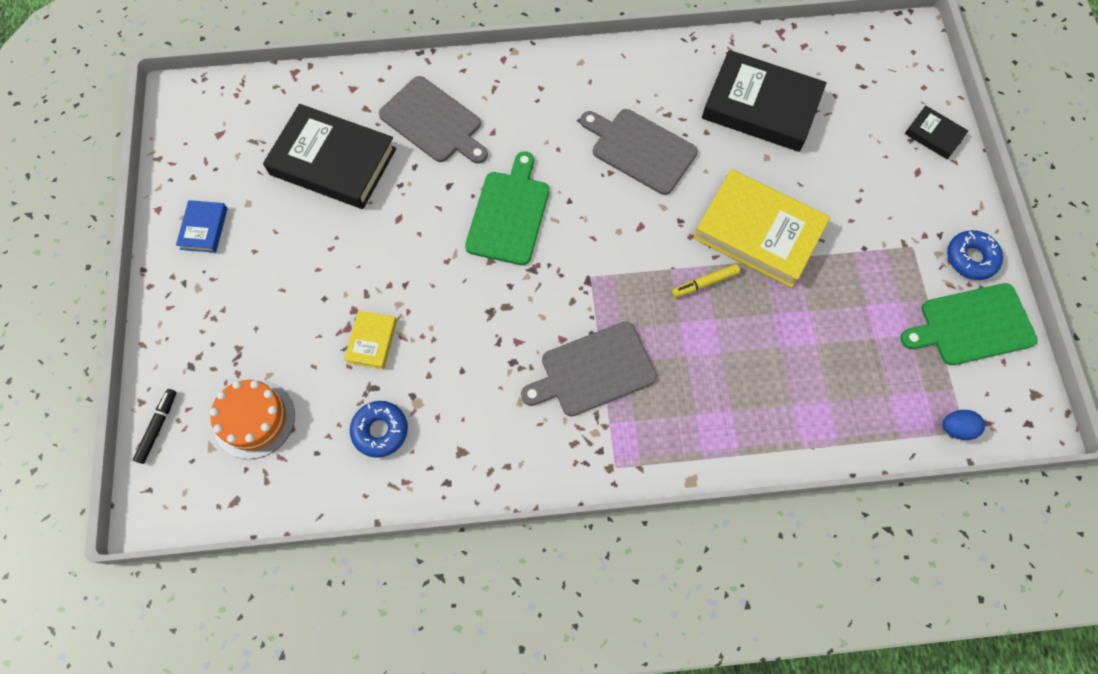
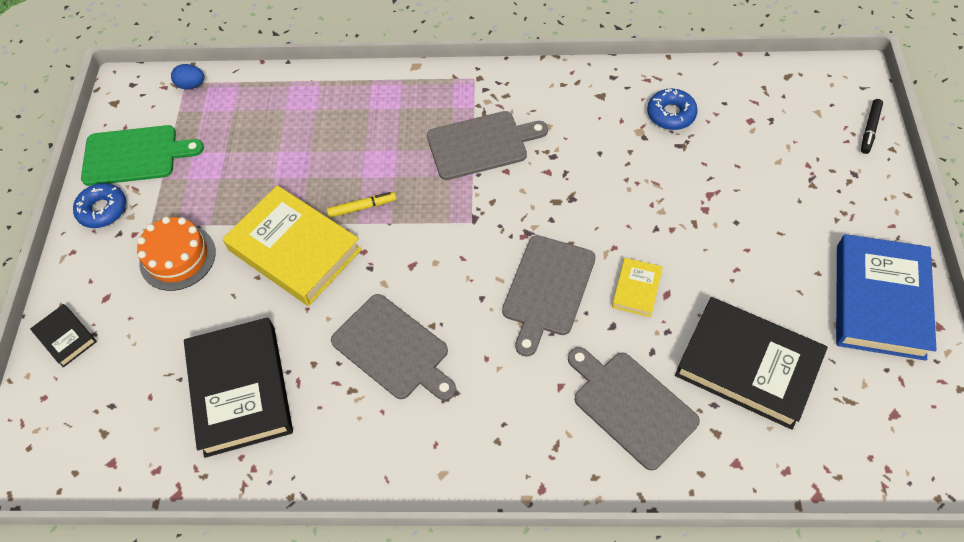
camera: 170 degrees left, 10 degrees down
(204, 228) = (879, 301): blue book -> blue book, size x2.13
(254, 419) = (784, 129): orange cake -> orange cake (177, 257)
(372, 341) = (684, 181): yellow book -> yellow book (636, 289)
(509, 214) = (547, 289): green cutting board -> grey cutting board
(761, 106) = (241, 390): black book -> black book turned 45 degrees clockwise

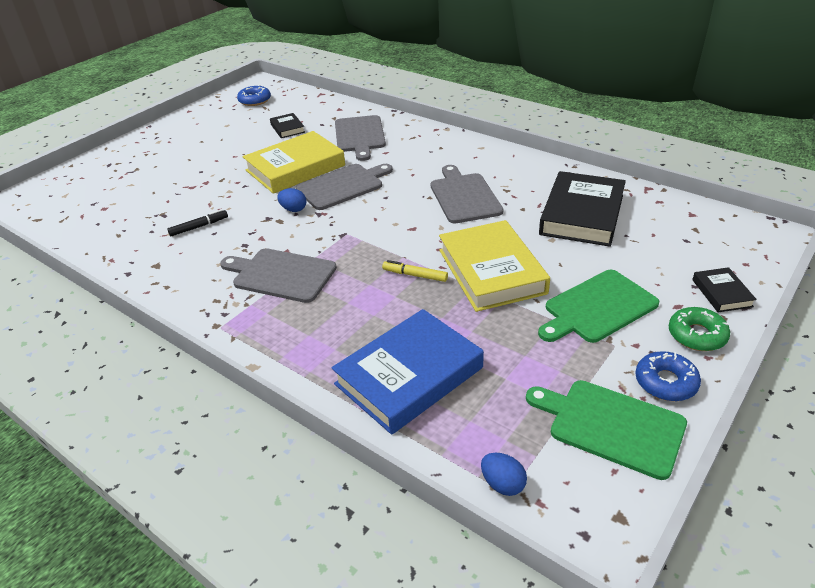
camera: 145 degrees left, 20 degrees down
(84, 271) = (697, 335): none -> green donut
(177, 257) = (598, 308): orange cake -> green cutting board
(560, 224) = (293, 209): none -> blue egg
(636, 289) = (295, 168): yellow book -> yellow book, size x2.13
(671, 114) = (137, 232): blue donut -> blue donut (255, 100)
(747, 366) = (287, 128): black book -> black book, size x0.47
(869, 129) = (60, 177): black marker -> black marker (199, 227)
(879, 301) = (195, 124): blue book -> blue book (409, 376)

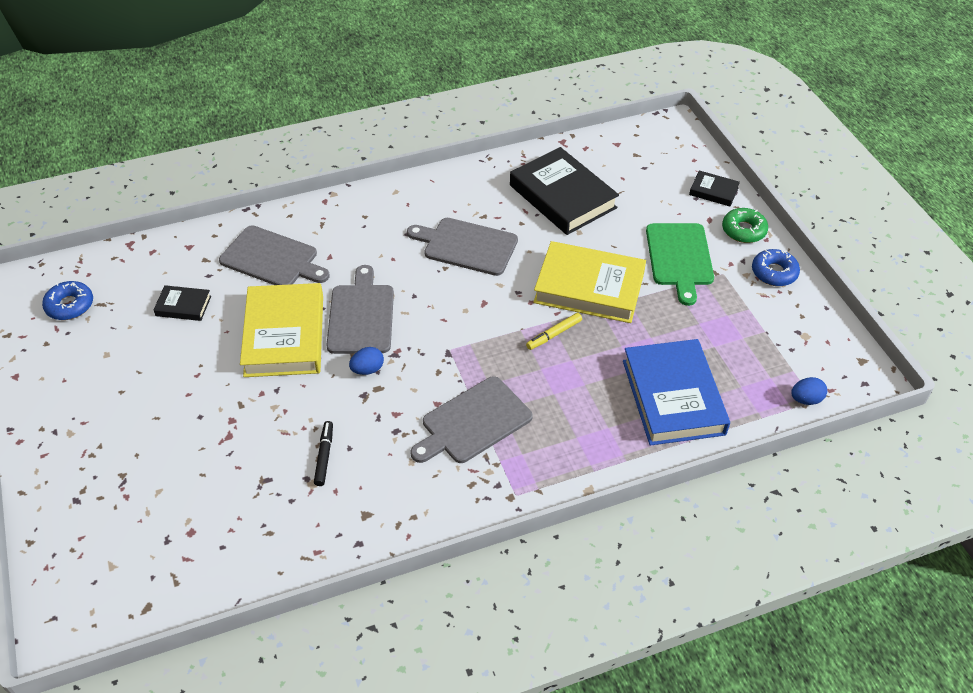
camera: 60 degrees left, 10 degrees up
(611, 426) = (792, 321): green cutting board -> none

